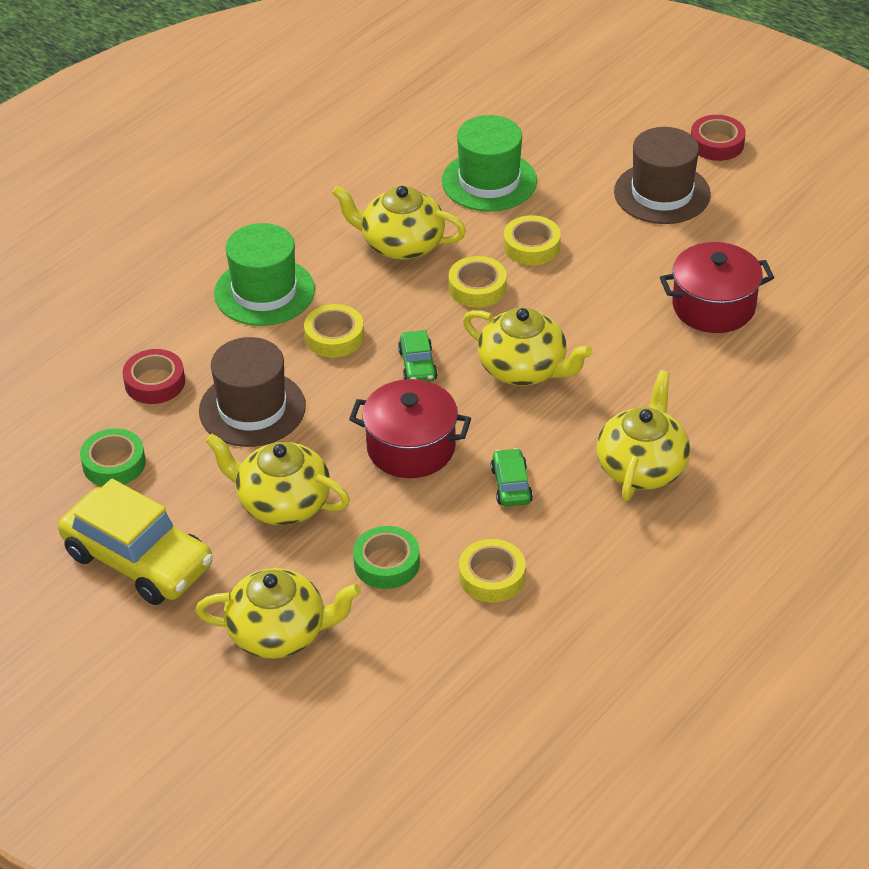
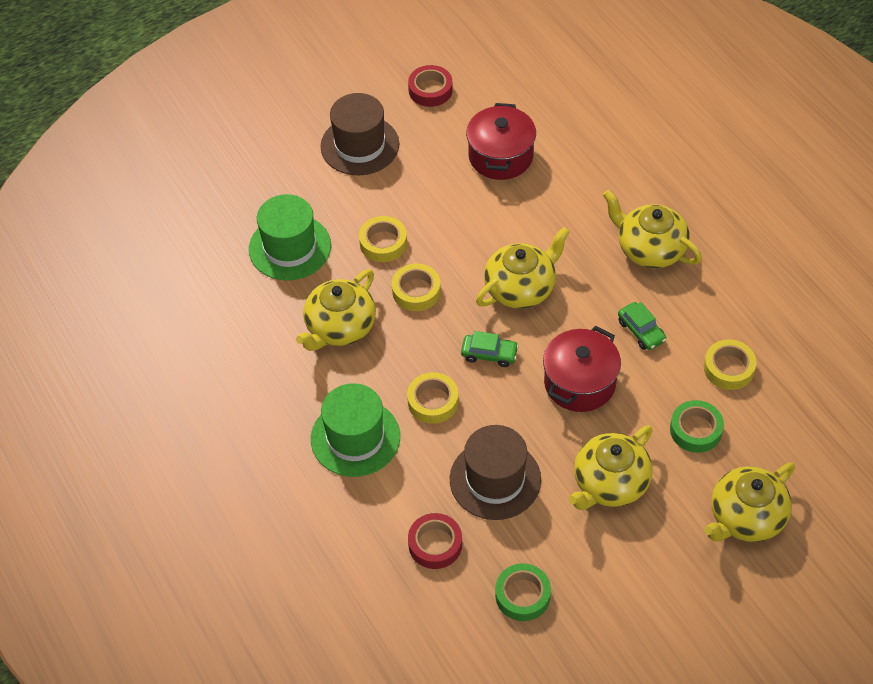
camera: 70 degrees left, 10 degrees up
(138, 560) = (639, 599): yellow car -> none
(279, 633) = (746, 517): yellow teapot -> yellow teapot turned 150 degrees counterclockwise
(511, 485) = (641, 331): green car -> green car turned 135 degrees counterclockwise
(717, 144) = (318, 95): red tape -> red tape (430, 90)

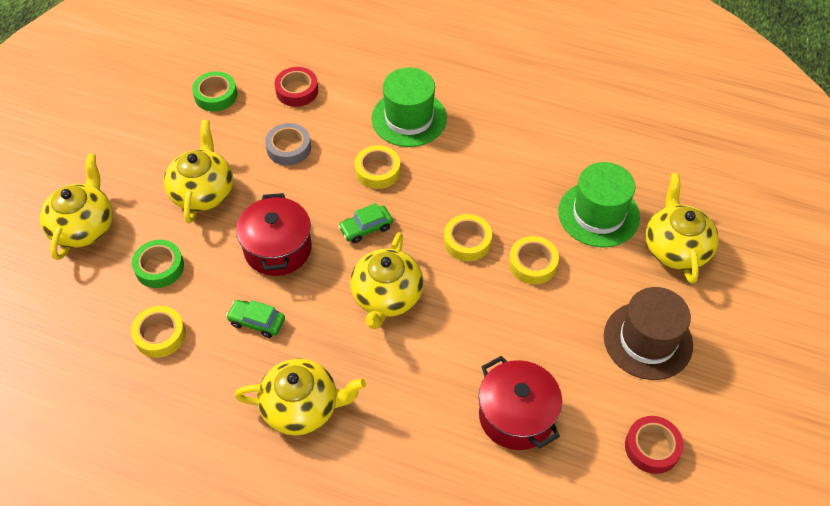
camera: 140 degrees right, 0 degrees up
(340, 327) = (496, 180): yellow teapot -> yellow teapot (675, 248)
(495, 479) = (289, 148): brown hat -> grey tape

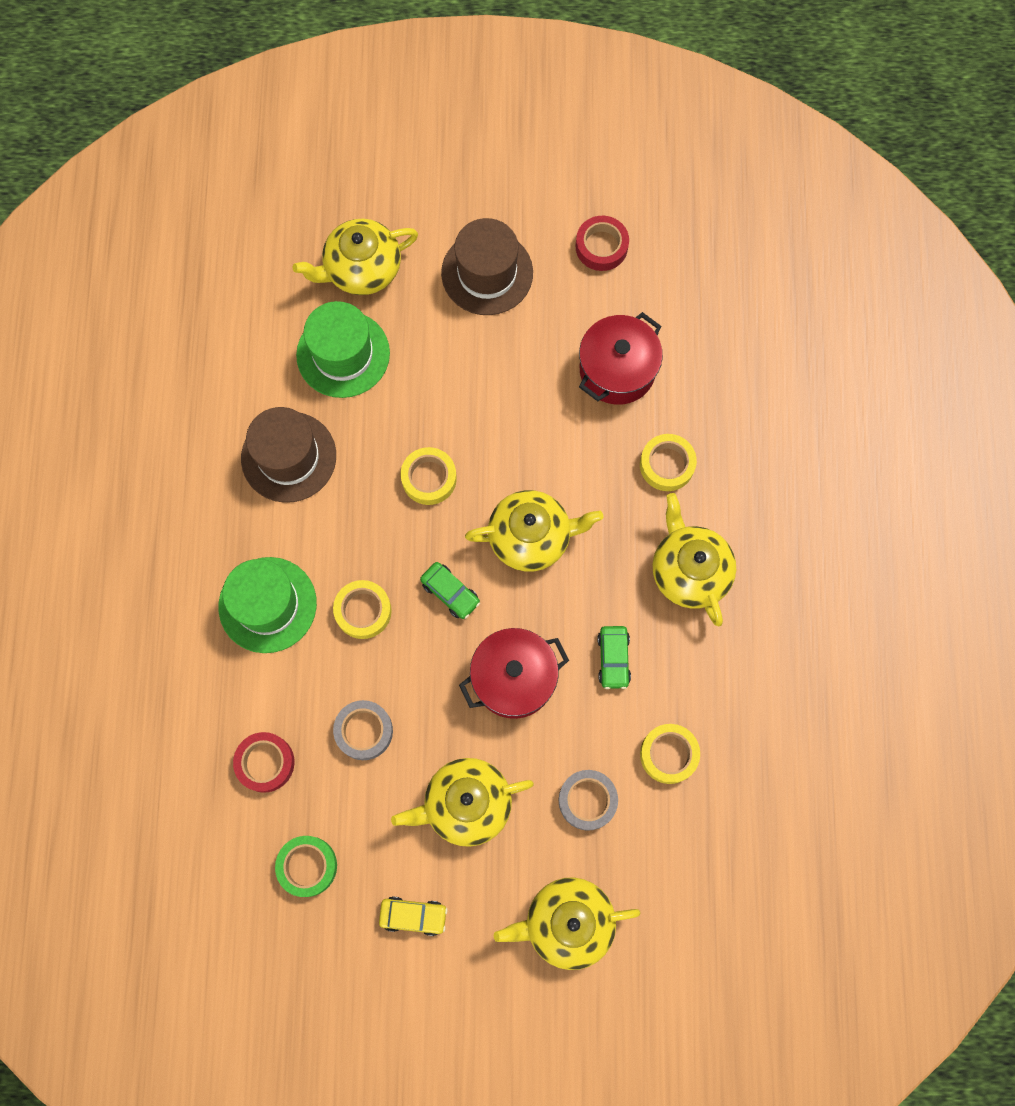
camera: 110 degrees left, 20 degrees up
(148, 141) = (413, 915): none -> yellow car
(159, 267) = (587, 800): green tape -> grey tape
(520, 158) = (288, 457): none -> brown hat
(532, 264) = (434, 403): yellow tape -> yellow tape (667, 465)

